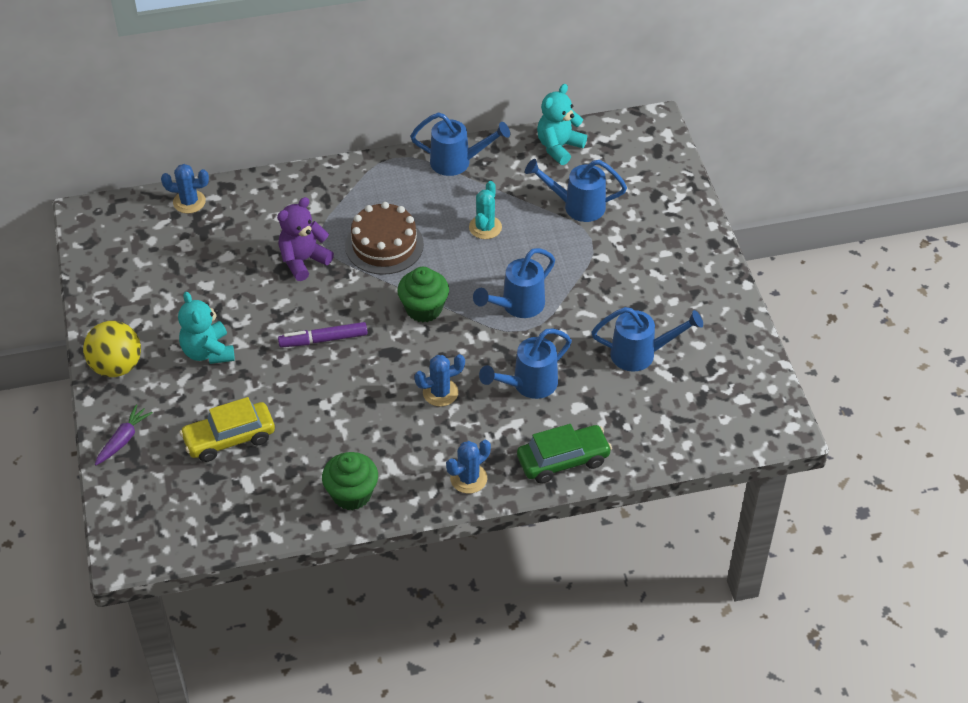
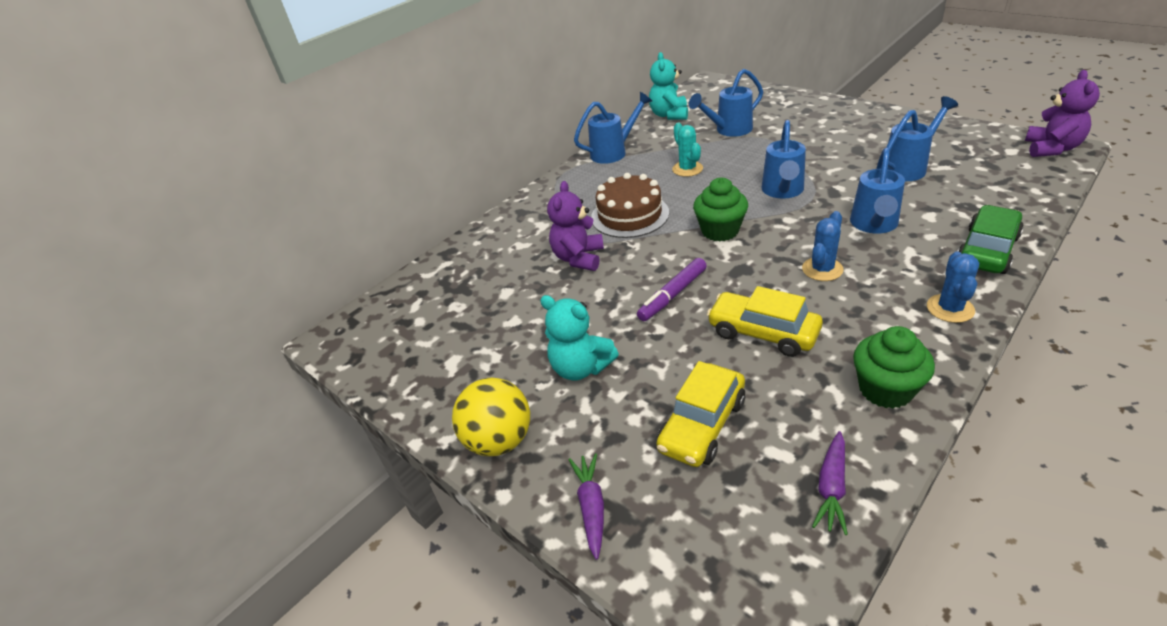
camera: 30 degrees left, 10 degrees down
(189, 202) = (426, 278): blue cactus -> none
(248, 518) = (831, 487): none -> purple carrot
(338, 409) = (763, 333): none -> yellow car
(772, 420) = (1051, 149): none -> purple teddy bear

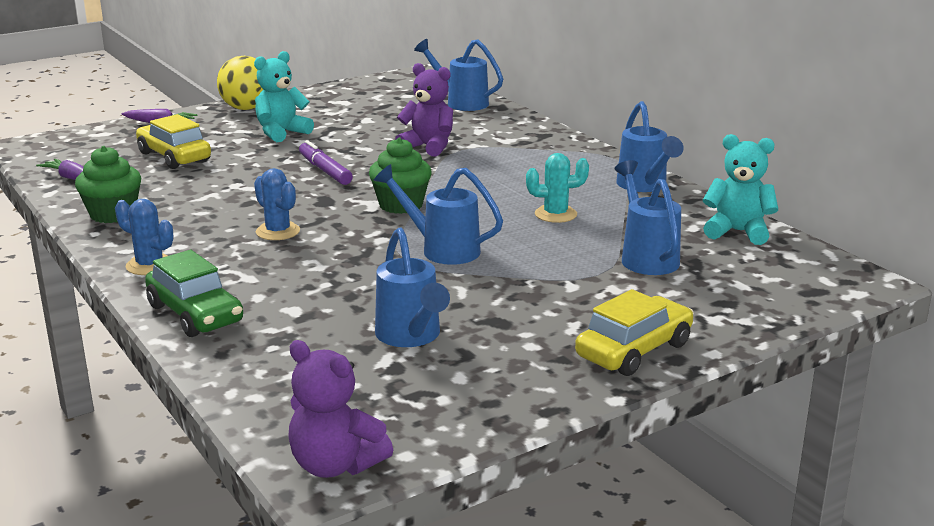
camera: 100 degrees right, 15 degrees down
(629, 215) = (481, 174): brown cake -> none
(763, 333) = (231, 191): yellow car -> yellow car (634, 350)
(874, 225) = (314, 275): blue watering can -> blue watering can (461, 102)

